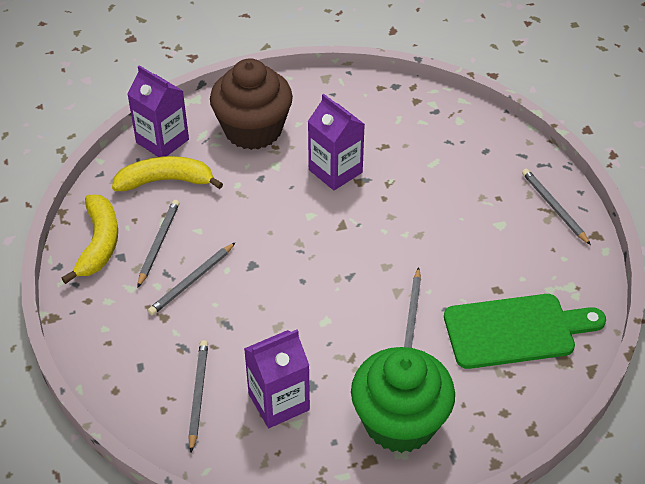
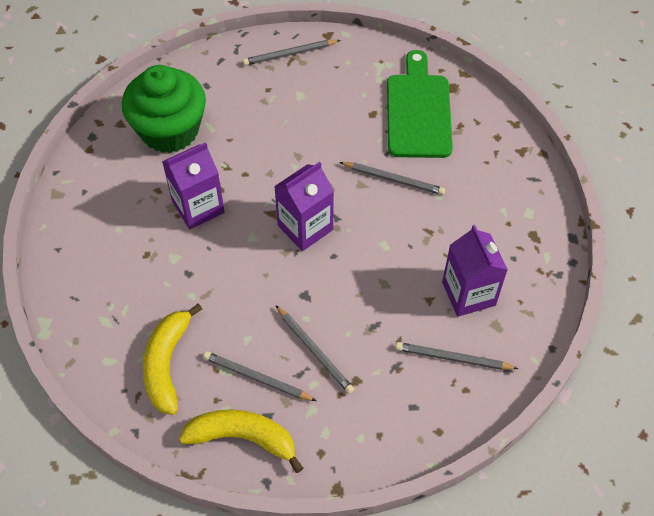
camera: 80 degrees left, 10 degrees up
(162, 141) = (102, 362): purple carton -> purple carton (305, 227)
(253, 130) = (114, 271): brown cupcake -> none
(400, 422) = (499, 208): green cupcake -> green cupcake (170, 130)

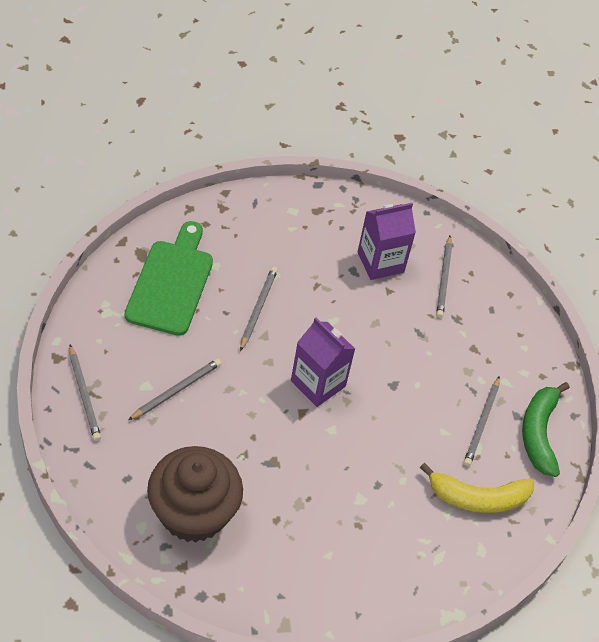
camera: 100 degrees left, 5 degrees down
(170, 130) = (193, 512): green cupcake -> brown cupcake
(198, 207) = (297, 479): purple carton -> none
(243, 438) = (539, 433): yellow banana -> green banana
(314, 351) = (449, 378): grey pencil -> grey pencil (176, 390)
(418, 111) = (171, 283): green cutting board -> green cutting board turned 105 degrees clockwise

